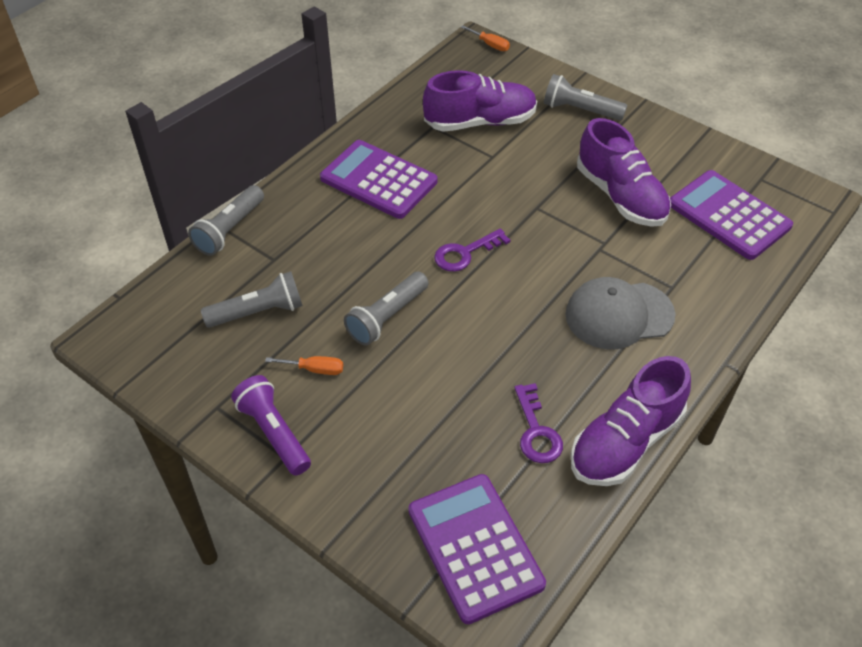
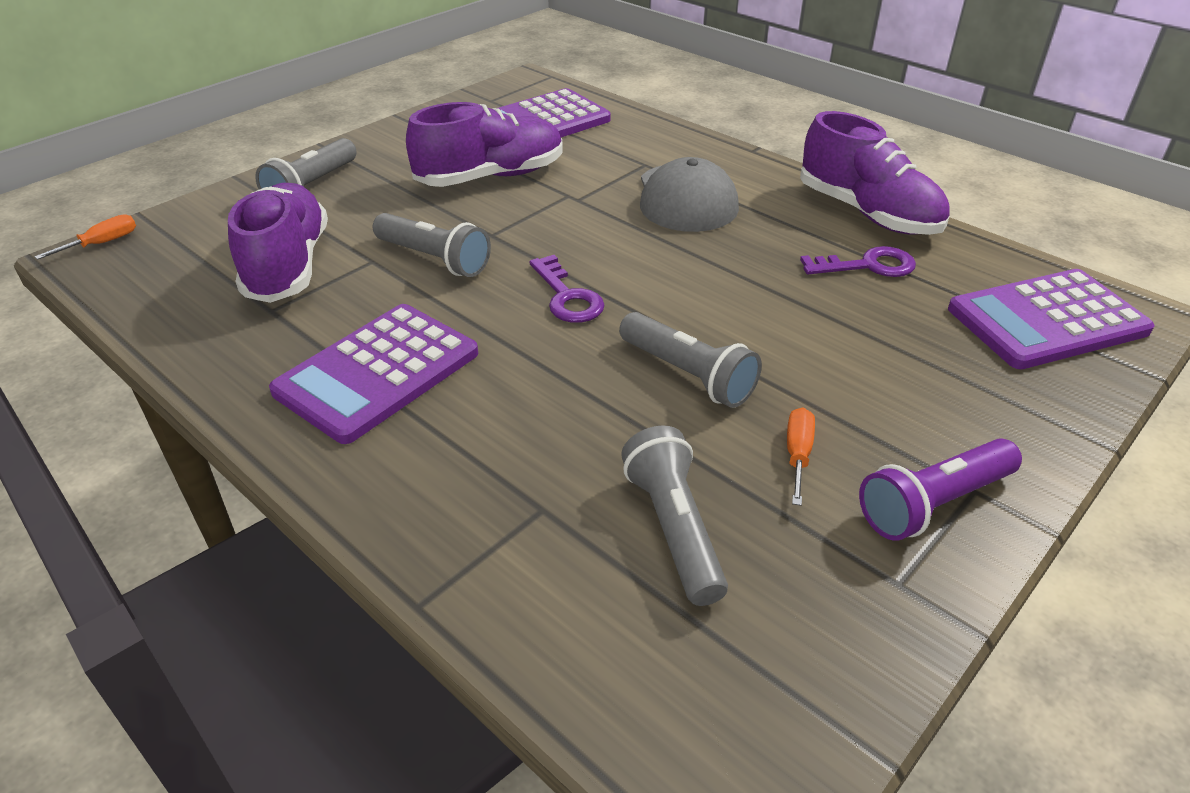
camera: 85 degrees left, 10 degrees down
(229, 230) = (444, 580): grey flashlight -> grey flashlight (434, 259)

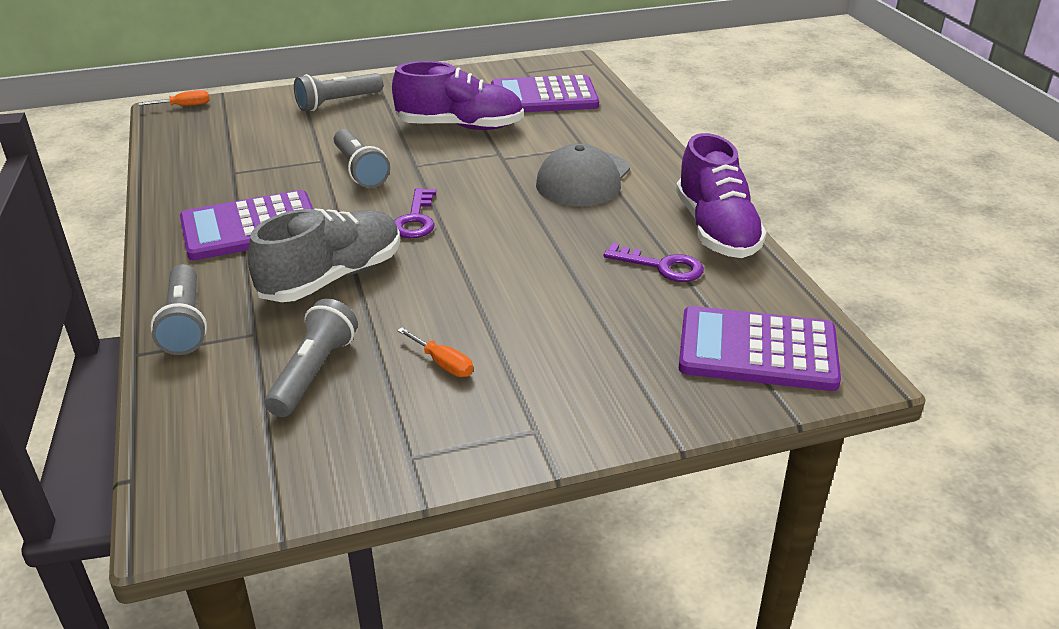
camera: 30 degrees right, 5 degrees down
(288, 265) = (270, 148): purple shoe -> none
(555, 400) = (332, 277): none -> grey shoe
(688, 375) = (433, 292): grey flashlight -> grey flashlight (185, 323)
(798, 455) = (443, 364): orange screwdriver -> orange screwdriver turned 90 degrees clockwise
(933, 503) = (494, 425): purple flashlight -> none

